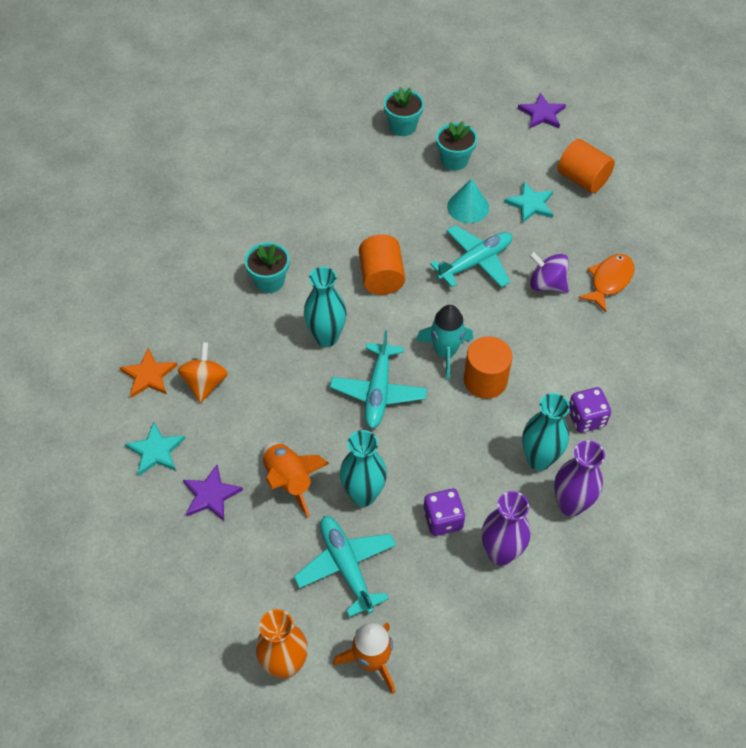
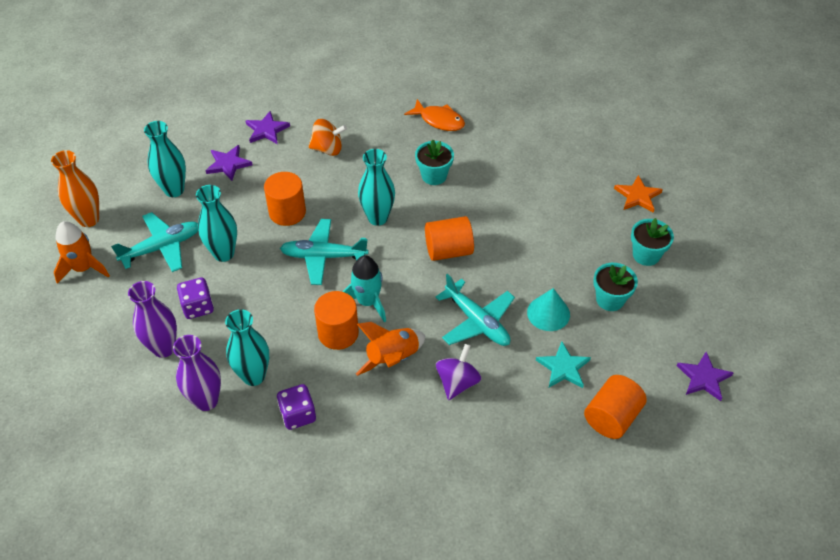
camera: 85 degrees right, 5 degrees down
(149, 375) = (333, 117): orange star -> orange star (638, 196)
(156, 451) = (267, 130): turquoise star -> purple star
(247, 558) = (174, 190): none -> turquoise vase
(289, 480) = (239, 207): orange rocket -> orange rocket (393, 358)
(305, 427) = (287, 212): none -> orange cylinder
(609, 281) = (469, 440): orange fish -> orange fish (439, 120)

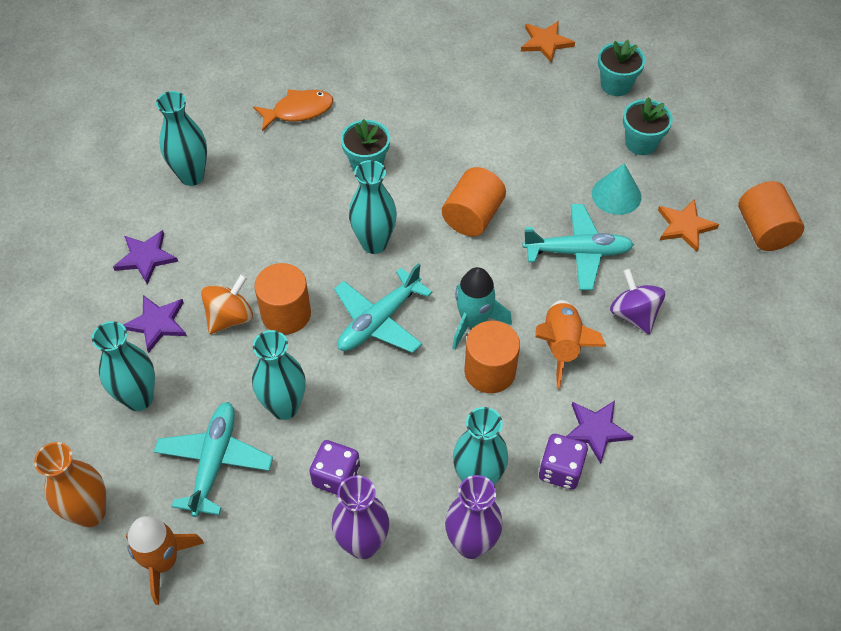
camera: 50 degrees left, 5 degrees up
(328, 149) = (235, 223): orange spinning top -> orange spinning top (230, 317)
(341, 109) = (191, 176): none -> turquoise vase
(563, 367) = (684, 226): turquoise star -> orange star
(703, 378) = (775, 143): purple star -> purple star (596, 430)

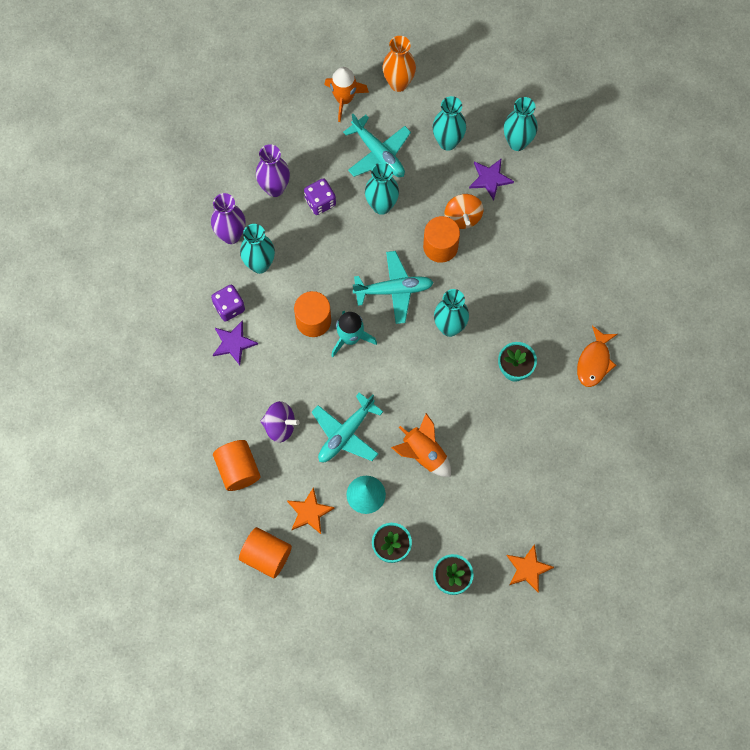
camera: 130 degrees right, 15 degrees up
(146, 257) = (543, 201): purple star -> none
(191, 176) = (588, 264): turquoise vase -> turquoise vase (517, 142)
(379, 321) = (394, 290): turquoise plane -> turquoise plane turned 90 degrees clockwise
(473, 216) = (422, 397): orange cylinder -> orange cylinder (238, 470)
(562, 346) = (295, 370): orange rocket -> orange rocket (423, 454)

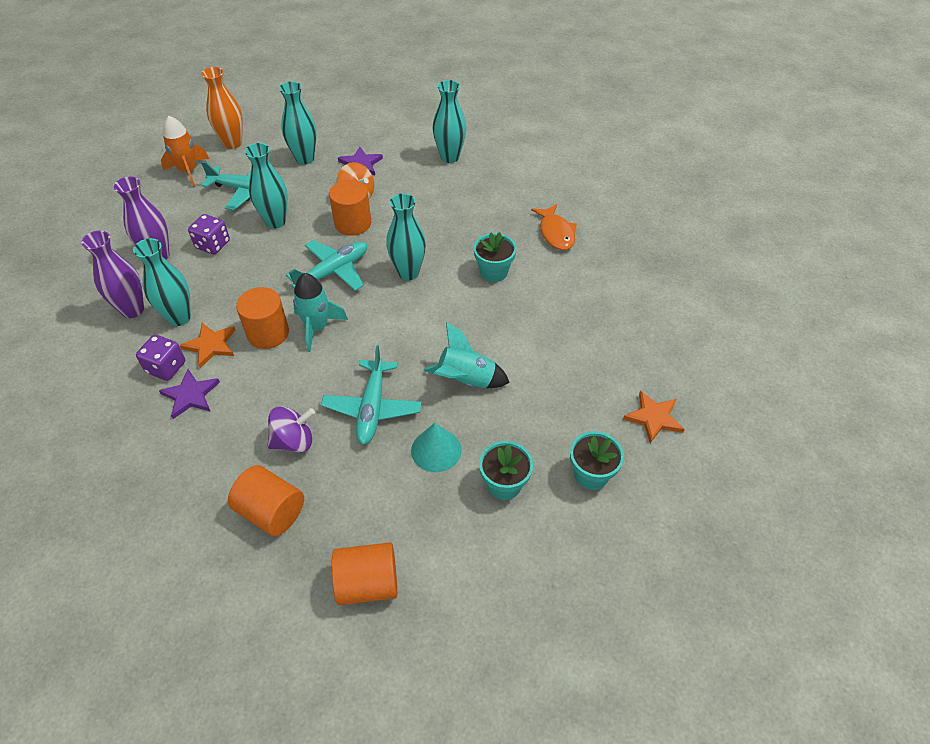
camera: 35 degrees left, 20 degrees down
(309, 512) = (386, 504): orange star -> orange star (211, 345)
(423, 454) = (466, 380): orange rocket -> turquoise rocket
(517, 142) = (365, 135): turquoise vase -> turquoise vase (450, 157)

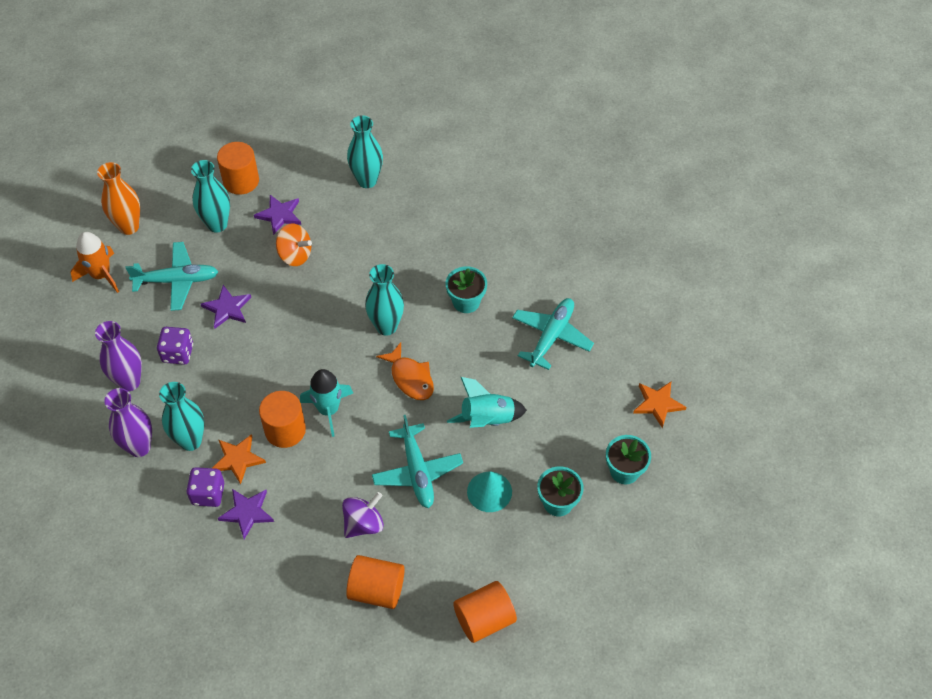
camera: 20 degrees left, 5 degrees up
(275, 221) = (227, 308): turquoise vase -> purple star
(333, 272) = (314, 347): turquoise plane -> turquoise plane (551, 336)
(353, 223) = (306, 287): orange cylinder -> orange cylinder (241, 181)
(556, 233) = (507, 241): orange fish -> orange fish (410, 378)

